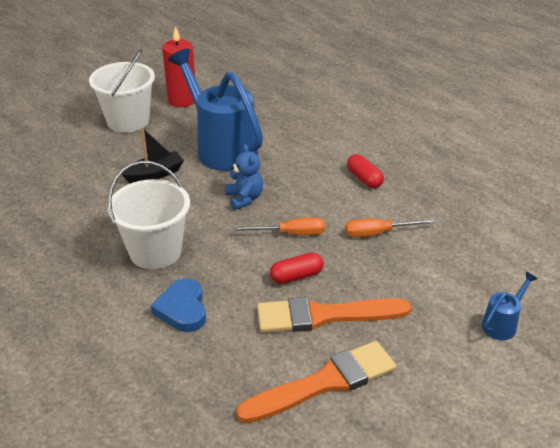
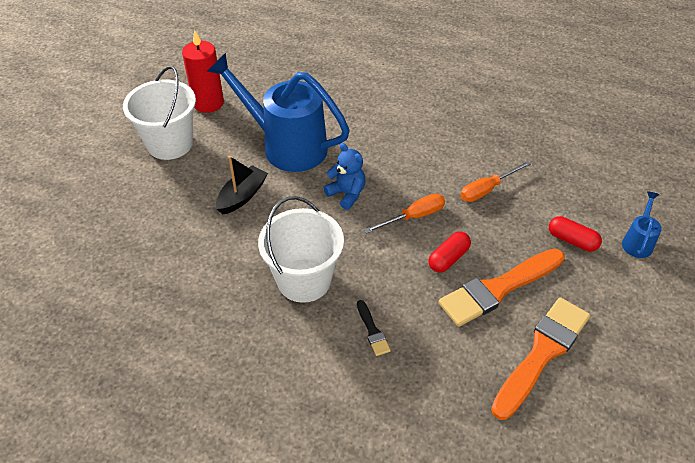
camera: 25 degrees left, 10 degrees up
(182, 309) = (372, 331): blue heart -> black brush
(364, 179) = (438, 138): red capsule -> red capsule (572, 240)

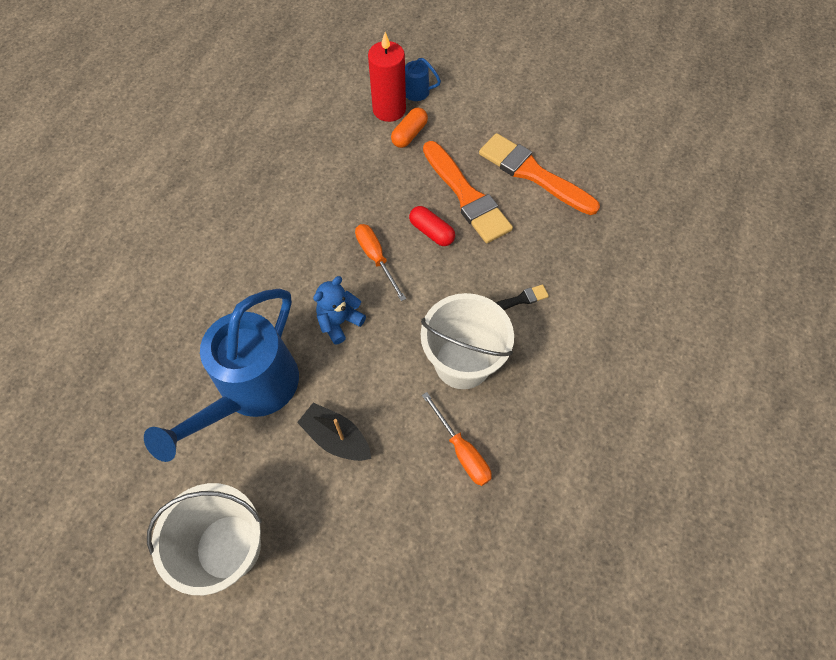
camera: 90 degrees left, 15 degrees up
(208, 103) = (147, 503): red candle -> red candle (389, 109)
(487, 189) = (341, 192): orange screwdriver -> orange screwdriver (462, 451)
(572, 240) = (409, 134): red capsule -> orange capsule

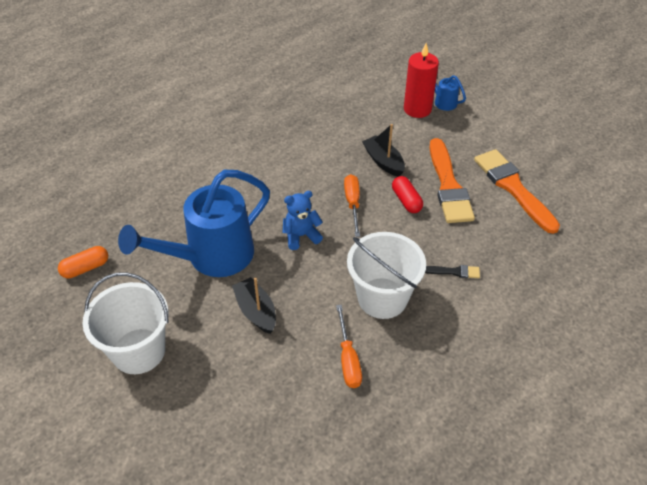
camera: 25 degrees right, 15 degrees down
(384, 191) = (383, 161): none -> black boat
(409, 134) = (424, 130): orange capsule -> orange capsule (86, 268)

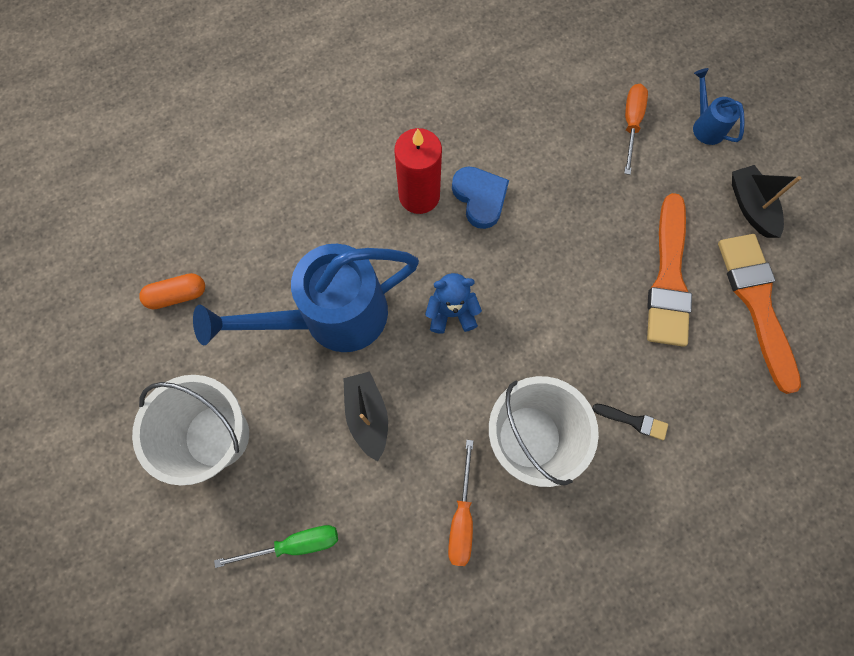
camera: 15 degrees right, 25 degrees up
(220, 408) = (294, 544): none -> green screwdriver
(301, 167) = (480, 198): none -> blue heart
(352, 203) = (531, 276): orange screwdriver -> orange screwdriver (631, 124)
(383, 161) = (592, 215): black boat -> black boat (750, 207)
(406, 201) = (604, 289): red capsule -> none
(417, 109) = (665, 132): red candle -> red candle (419, 196)

